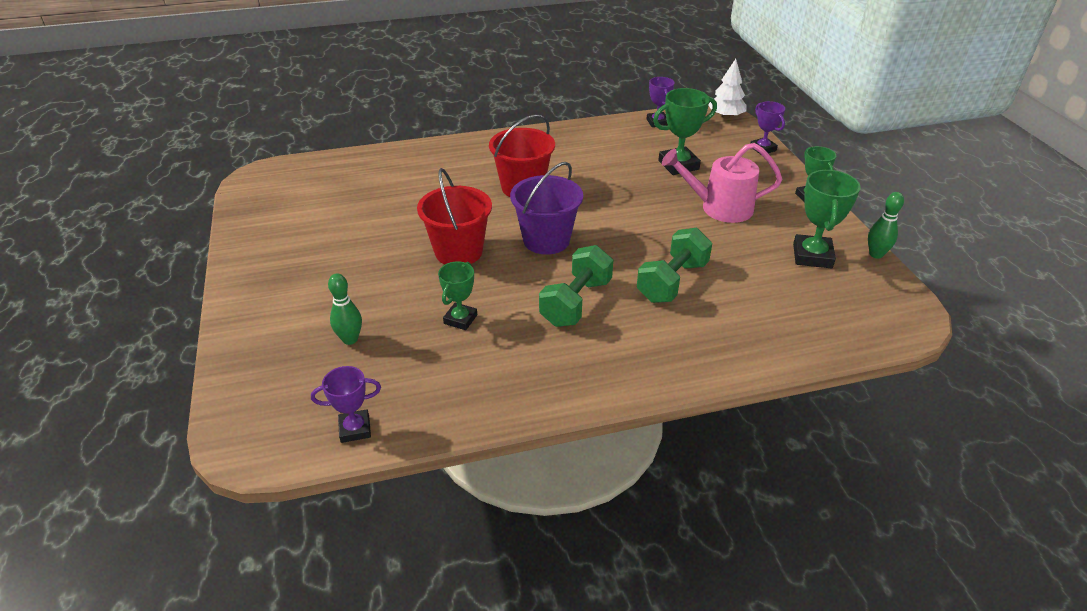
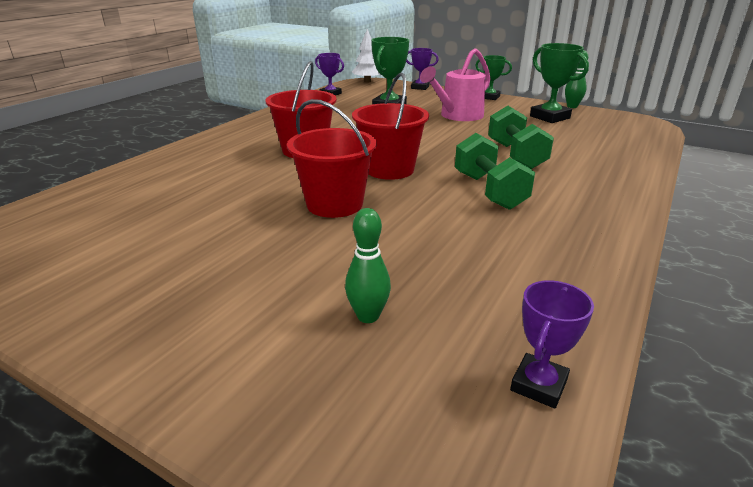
camera: 45 degrees left, 10 degrees down
(460, 319) = (434, 243): green trophy -> none
(546, 240) = (389, 169): purple bucket -> red bucket

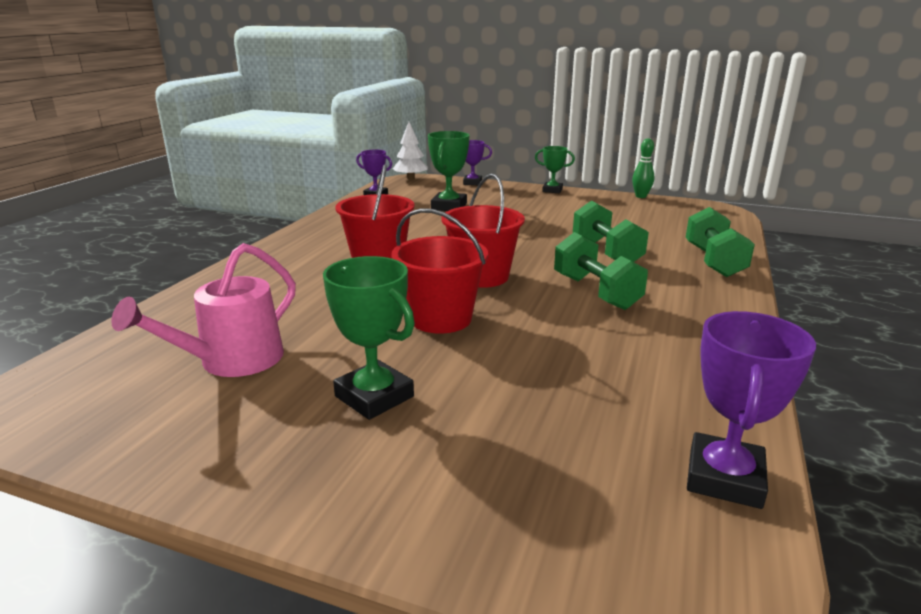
camera: 10 degrees left, 5 degrees down
(368, 316) = (531, 431): green bowling pin -> none
(457, 116) = (527, 213): pink watering can -> pink watering can (232, 361)
(538, 385) = (724, 478): purple trophy -> purple trophy, size x1.56
(549, 117) = (623, 209): green trophy -> green trophy (374, 396)
(618, 170) = (713, 261): none -> green dumbbell

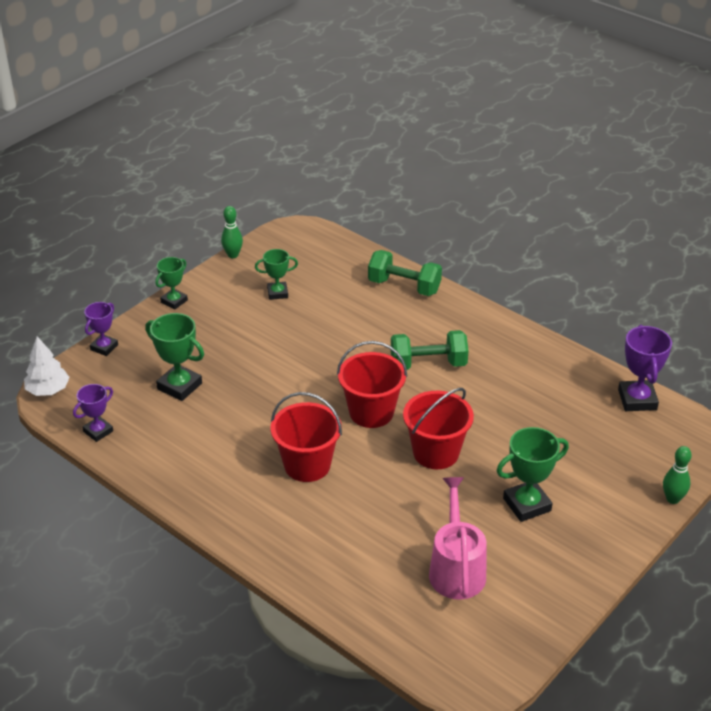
camera: 70 degrees left, 15 degrees up
(232, 361) = (456, 568): pink watering can -> pink watering can turned 150 degrees counterclockwise
(469, 574) = (672, 499): none -> green bowling pin
(606, 252) = (358, 331): green dumbbell -> none
(614, 216) = (277, 293): none -> green trophy
(724, 478) = (637, 399): purple trophy -> purple trophy turned 45 degrees clockwise

